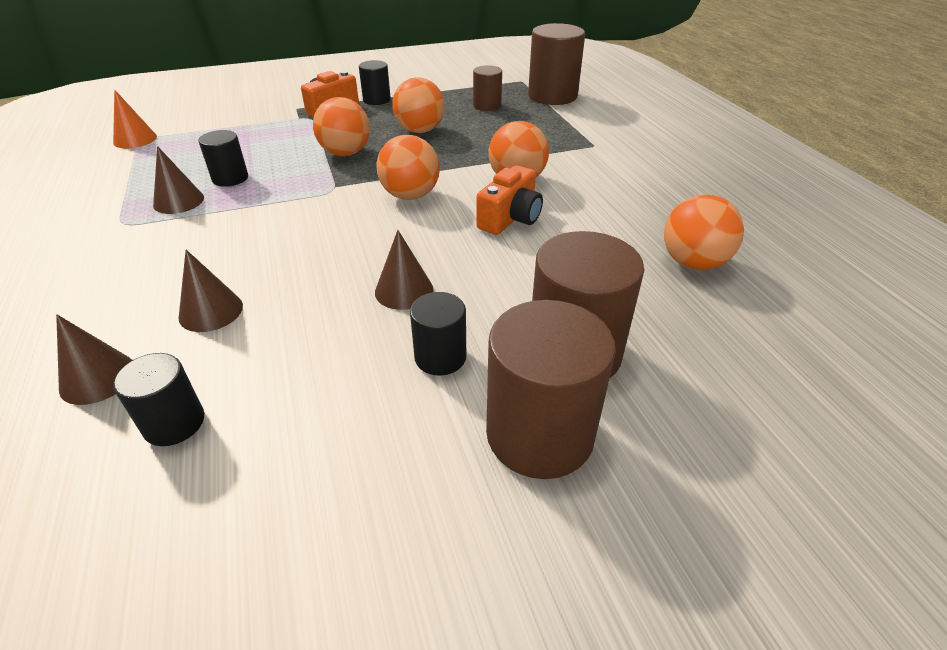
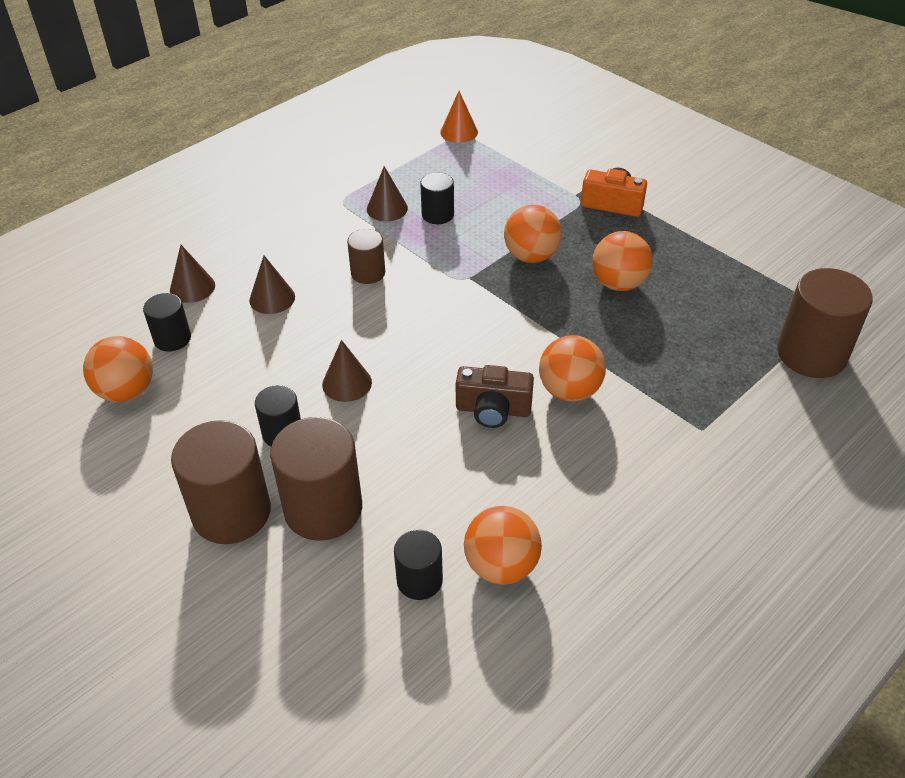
camera: 65 degrees right, 5 degrees up
(376, 100) = (662, 224): black cylinder -> black cylinder (419, 580)
(410, 195) = (486, 329): orange ball -> orange ball (126, 391)
(487, 106) = (727, 309): brown cylinder -> brown cylinder (368, 273)
(510, 218) = (493, 410): orange camera -> brown camera

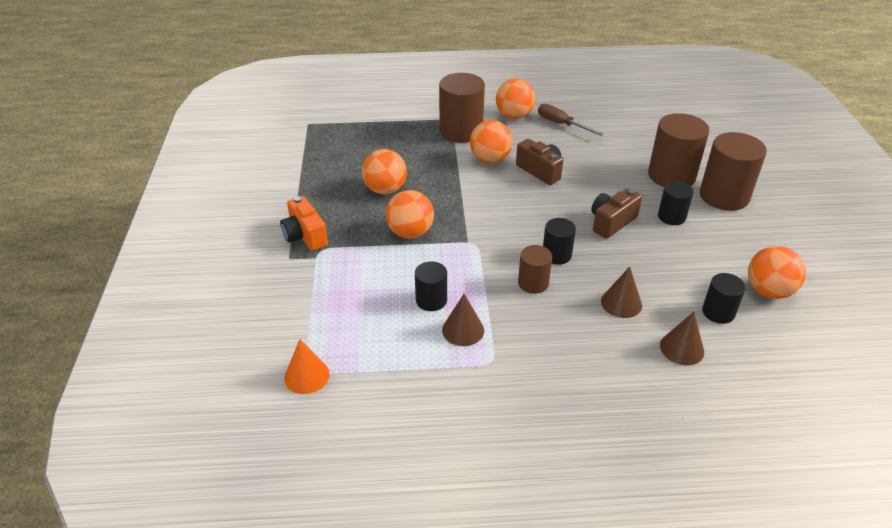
camera: 140 degrees left, 5 degrees down
(347, 383) = (611, 222): brown cone -> brown camera
(419, 580) = (644, 134): black cylinder -> black cylinder (556, 255)
(501, 566) = (602, 123): orange ball -> orange ball (514, 116)
(554, 520) = (561, 124): none -> brown screwdriver
(811, 354) = (352, 116): brown cylinder -> brown cylinder (461, 131)

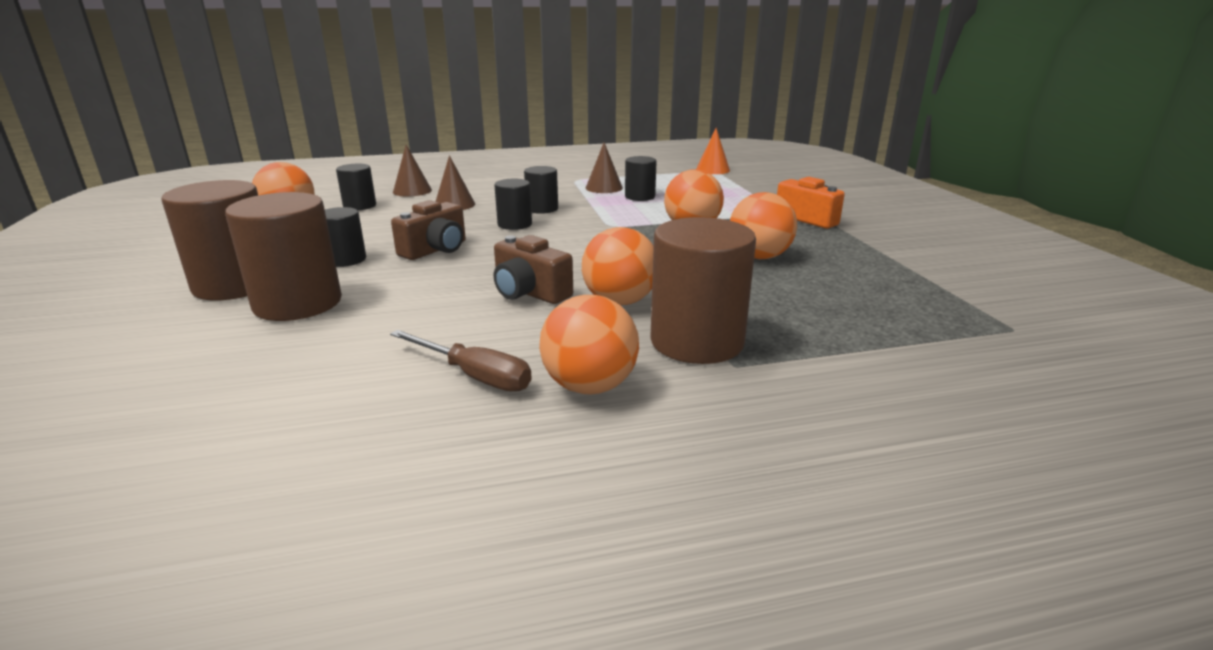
camera: 170 degrees right, 15 degrees down
(533, 283) = (542, 209): brown cylinder -> black cylinder

